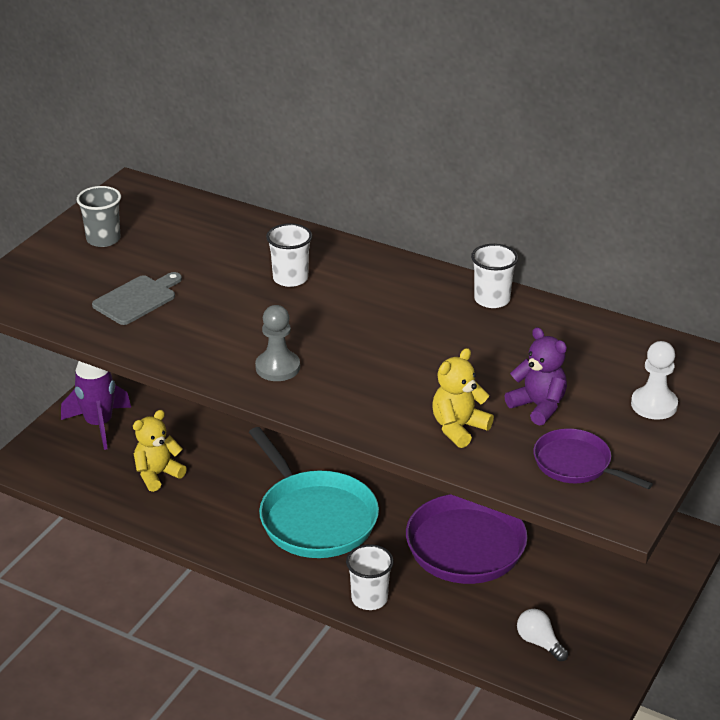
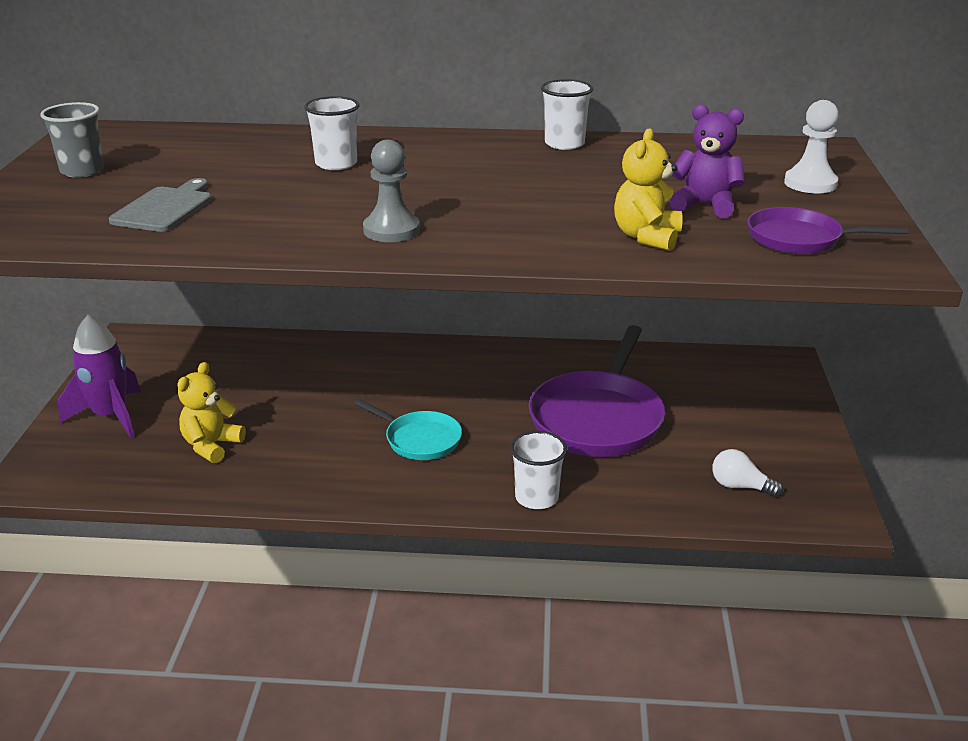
camera: 25 degrees left, 5 degrees down
(314, 518) = (419, 439): turquoise pan -> turquoise pan, size x0.55

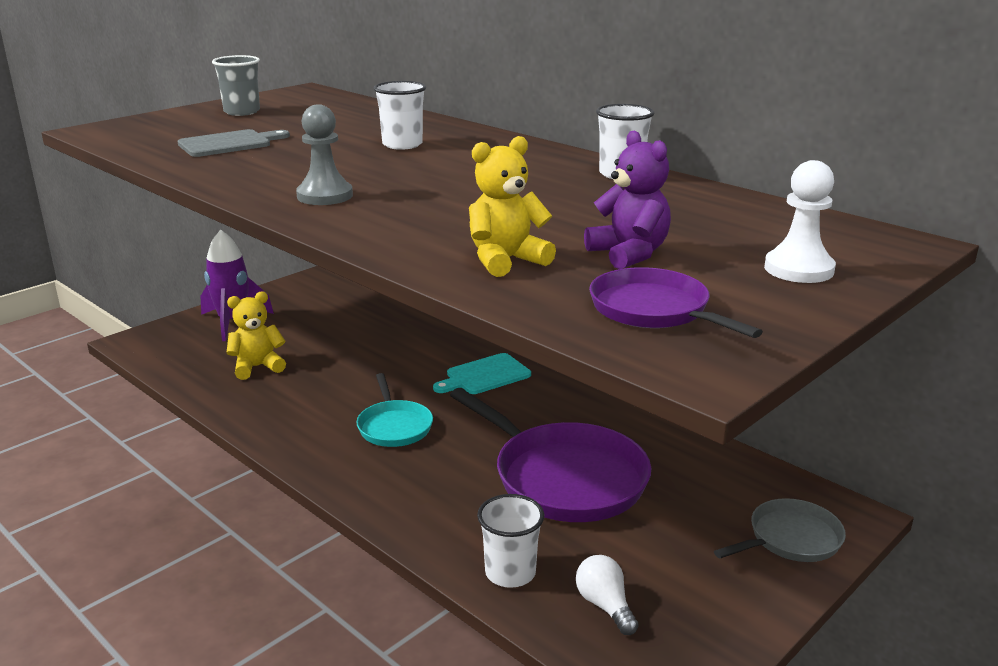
camera: 40 degrees right, 5 degrees down
(427, 368) = (485, 375): none -> turquoise cutting board
(536, 497) = (409, 515): white cup -> white cup (510, 572)
(598, 418) = (564, 478): purple pan -> purple pan turned 105 degrees counterclockwise
(776, 392) = (790, 539): none -> grey pan

